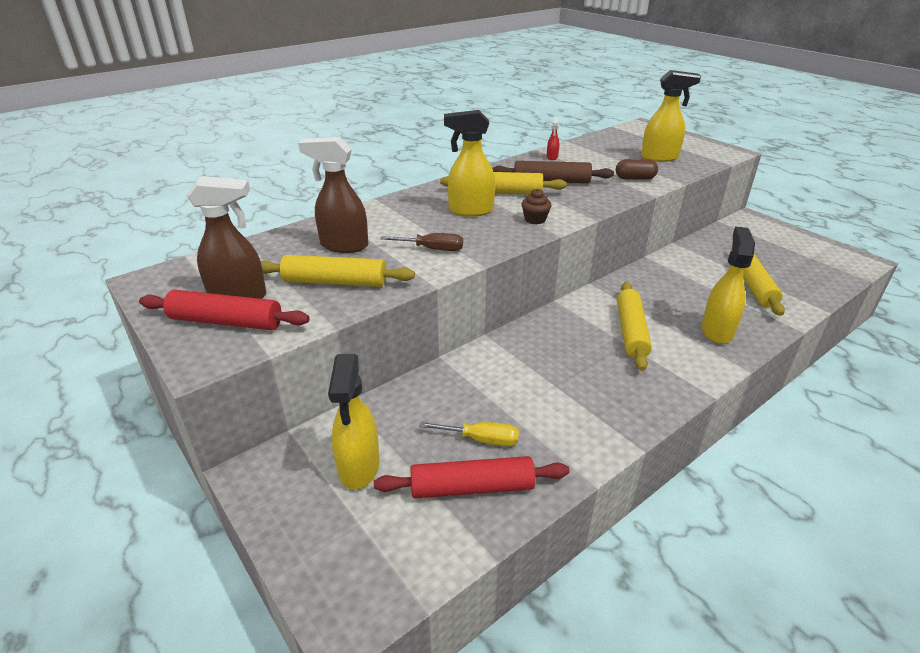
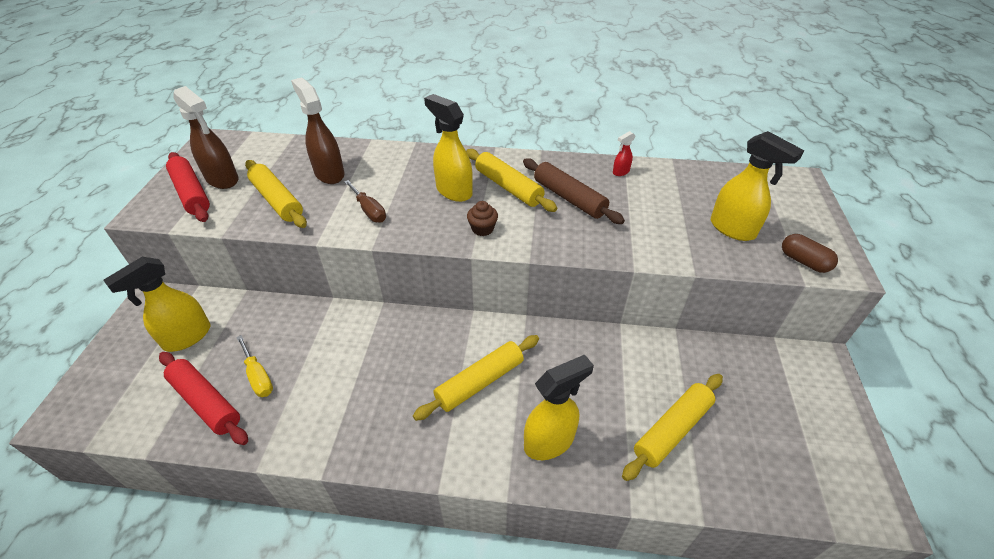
camera: 45 degrees right, 10 degrees up
(635, 178) = (654, 238): brown capsule -> brown capsule (803, 261)

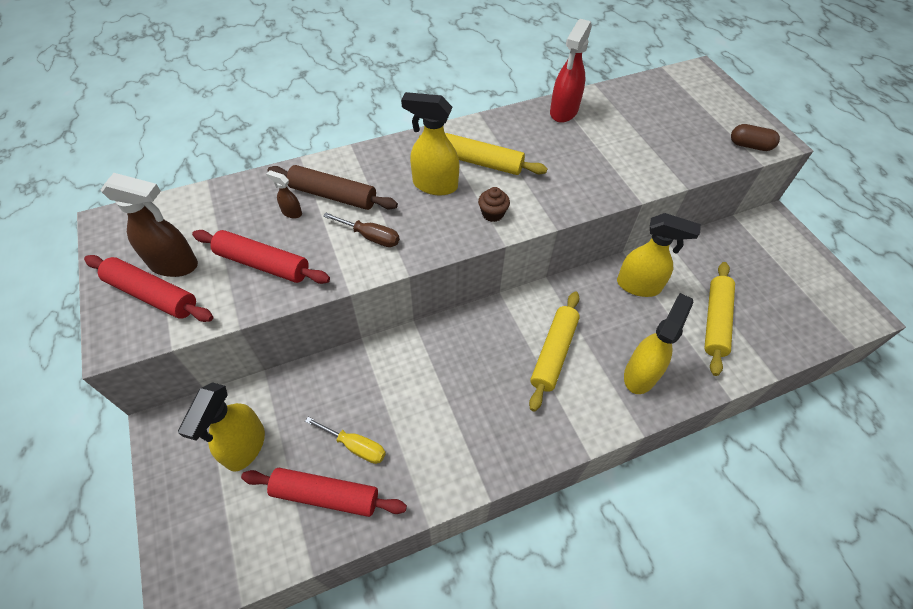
camera: 30 degrees left, 10 degrees up
(277, 200) = (263, 264): yellow rolling pin -> red rolling pin
(329, 173) = (291, 212): brown spray bottle -> brown spray bottle, size x0.48
(569, 198) = (541, 154): brown rolling pin -> brown rolling pin (333, 195)
(620, 172) = (563, 112): red spray bottle -> red spray bottle, size x2.10
(733, 229) = (685, 136): yellow spray bottle -> yellow spray bottle (639, 286)

